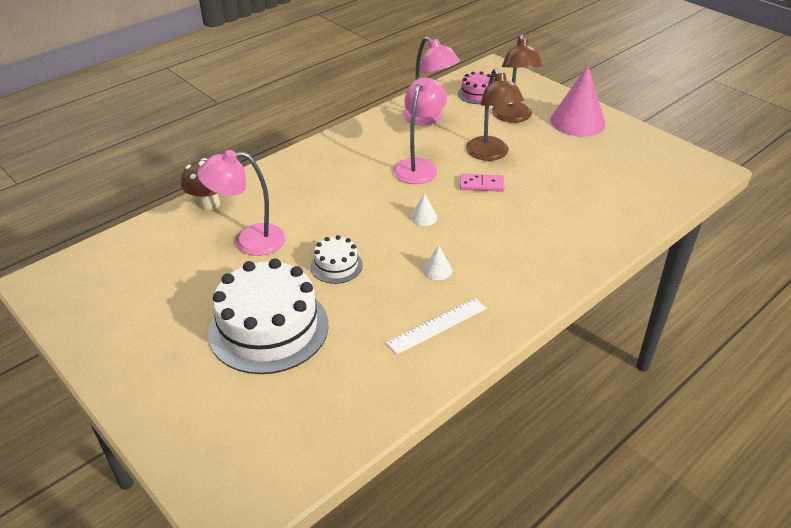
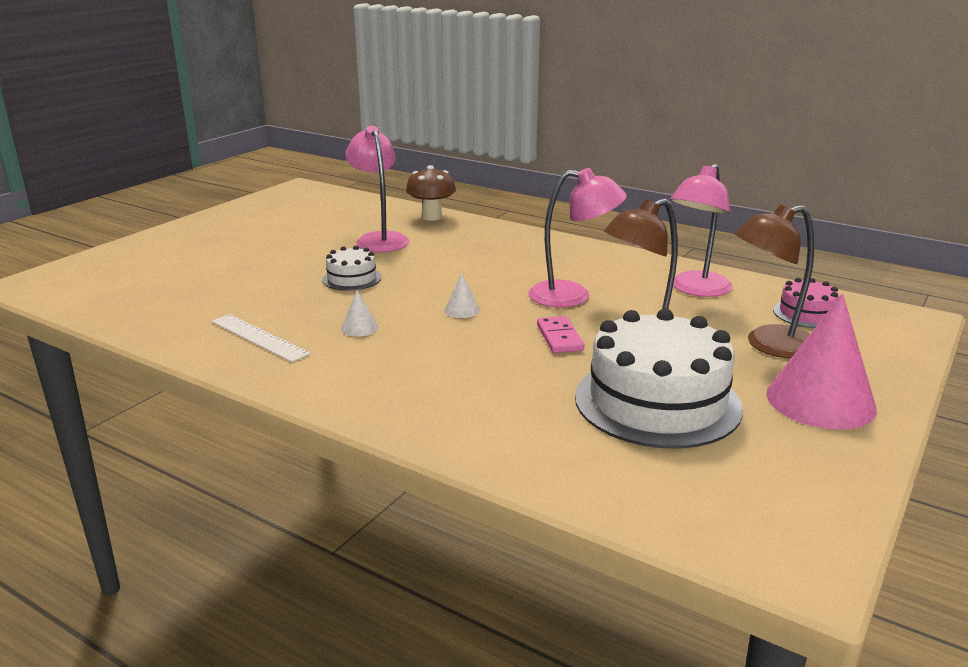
camera: 75 degrees right, 15 degrees down
(268, 328) = (250, 264): white cake -> white cake (657, 402)

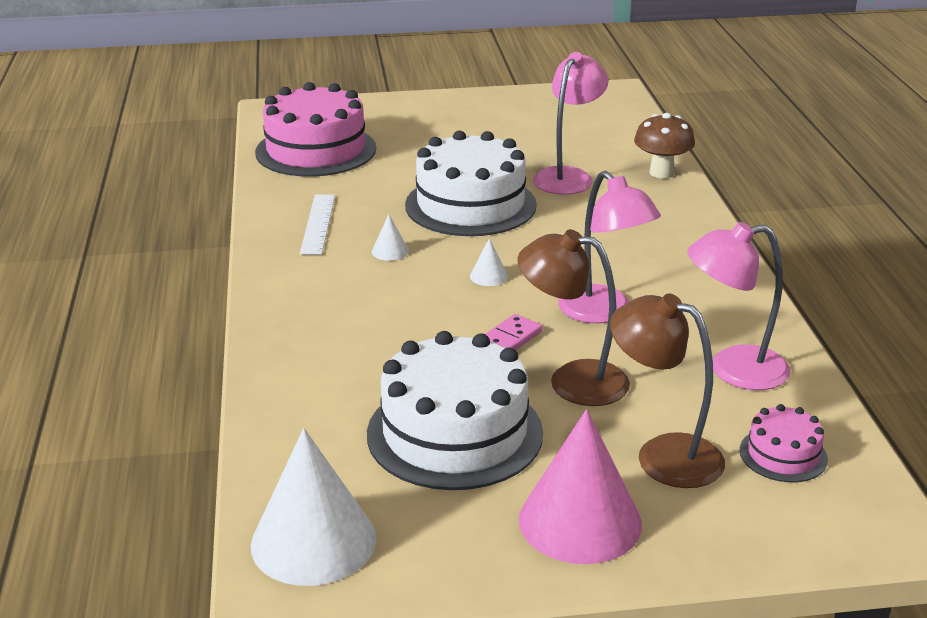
camera: 50 degrees right, 5 degrees up
(139, 295) = (316, 150): none -> pink cake
(352, 278) = (470, 205): white cake -> white cake, size x2.10
(745, 520) = (313, 541): none -> white cone

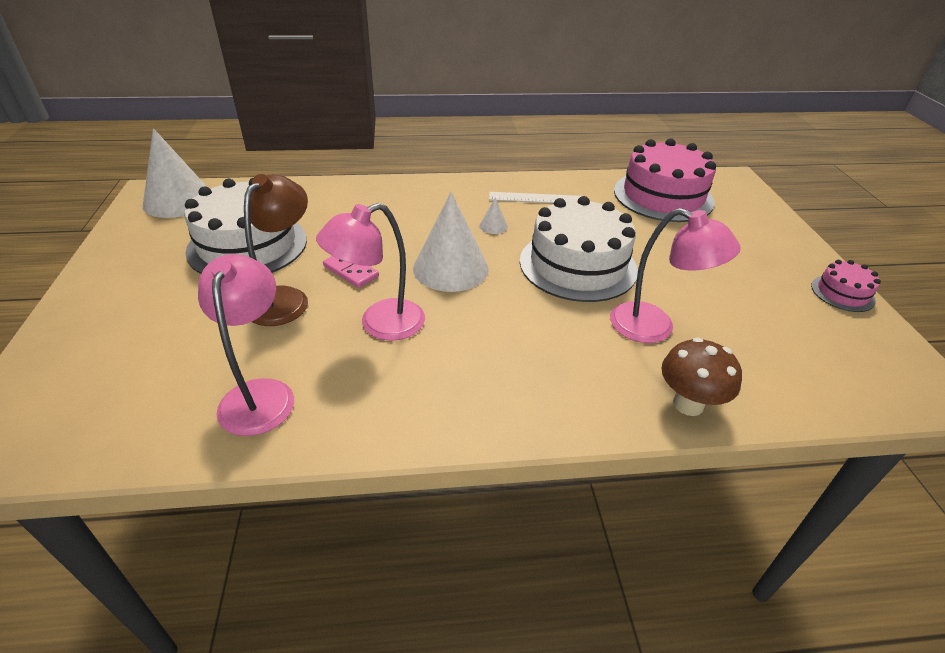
camera: 90 degrees right, 10 degrees up
(489, 276) = (450, 268): white cone -> white cone, size x2.38
(580, 521) = (125, 287): pink cone -> none
(663, 455) = (167, 333): brown lamp -> none
(783, 454) = (122, 403): pink cake -> pink cake (842, 293)

